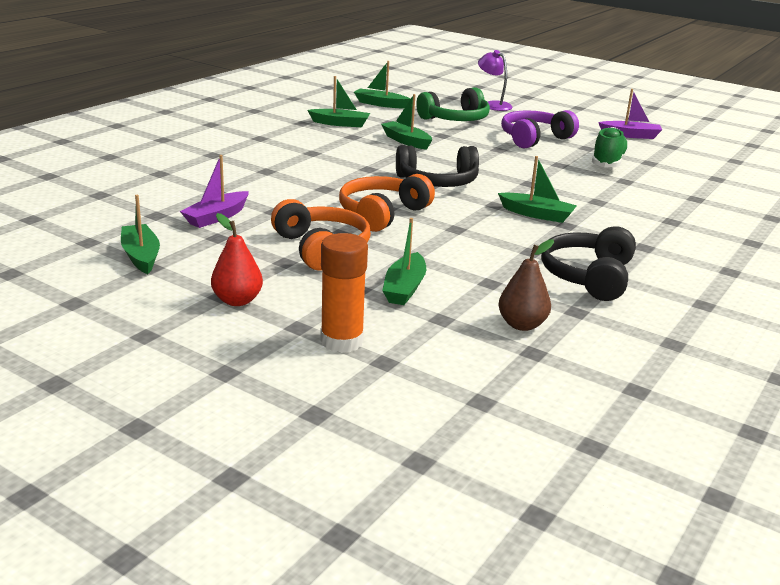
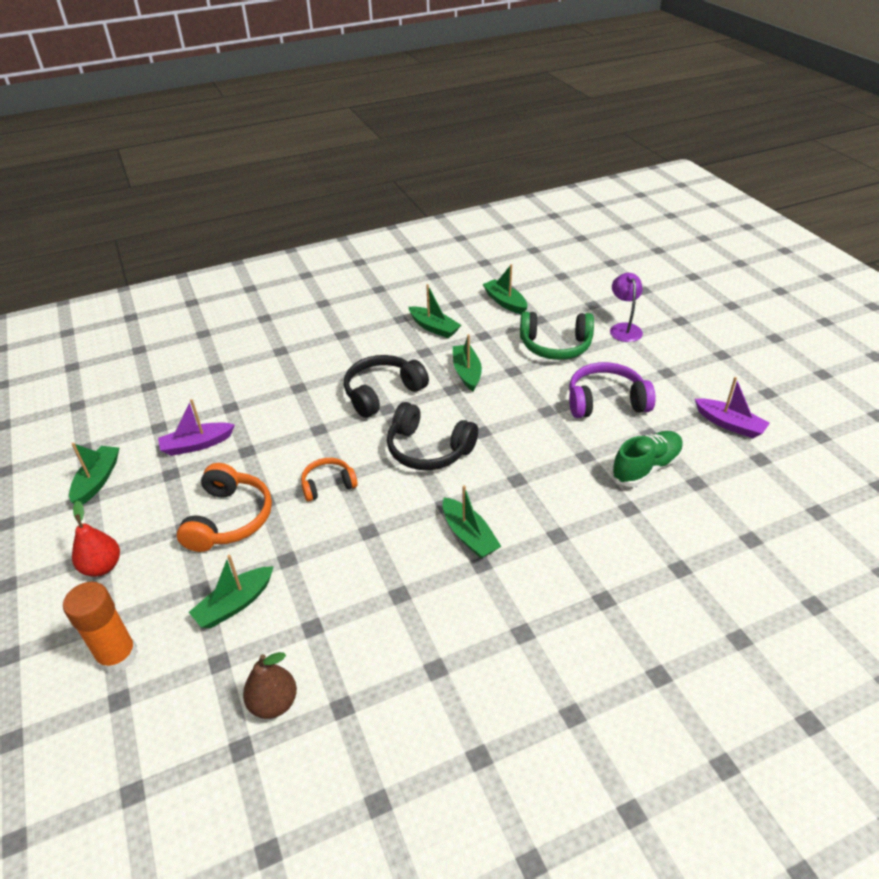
camera: 35 degrees right, 15 degrees up
(382, 214) = (328, 485): orange headphones -> orange headphones, size x0.60
(589, 277) = (412, 658): black headphones -> black headphones (383, 393)

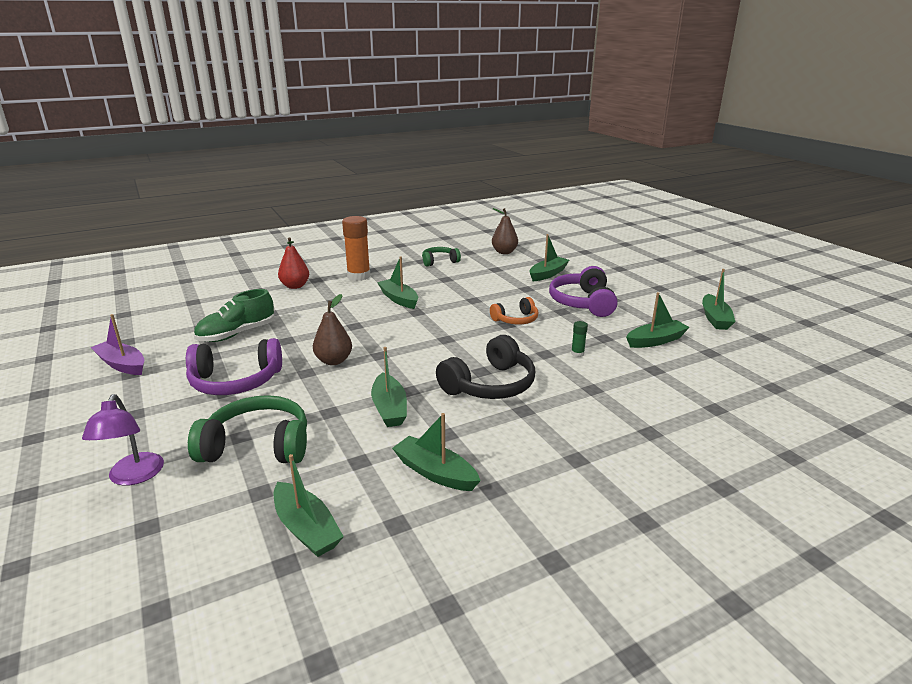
camera: 175 degrees right, 15 degrees down
(102, 567) = (650, 284): red pear -> red pear (295, 286)
(118, 656) = (600, 260): orange glue stick -> orange glue stick (358, 276)
(197, 445) = (655, 341): purple boat -> green boat
(229, 519) = (583, 303): orange headphones -> purple headphones
(287, 428) = (577, 353): none -> green glue stick
(403, 662) = (439, 261): none -> green headphones
(428, 449) = (432, 342): black headphones -> none
(525, 424) = (334, 361): none -> brown pear

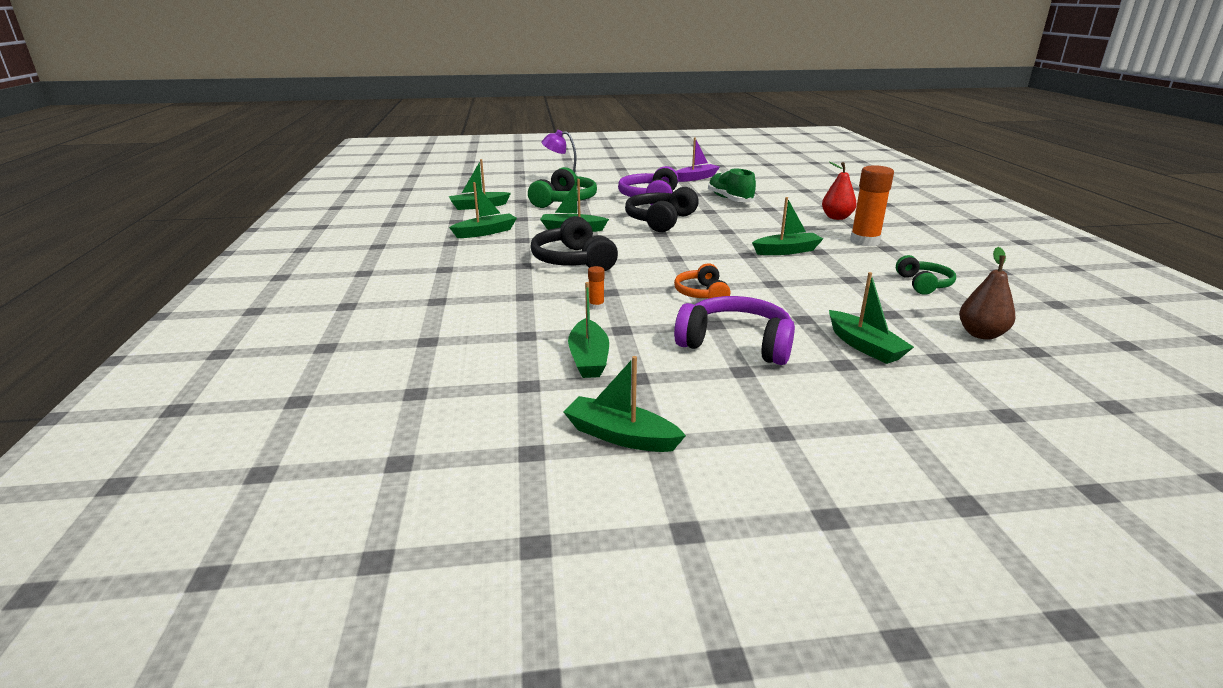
camera: 110 degrees right, 0 degrees up
(334, 361) = (660, 221): brown pear -> black headphones
(577, 353) = (596, 306): green glue stick -> orange glue stick

